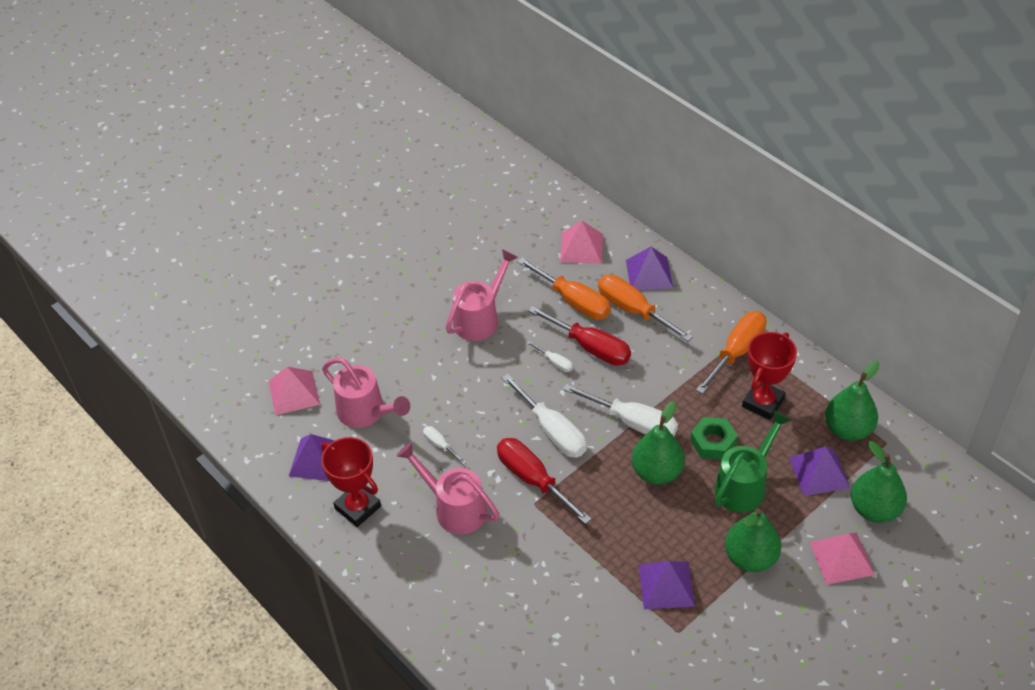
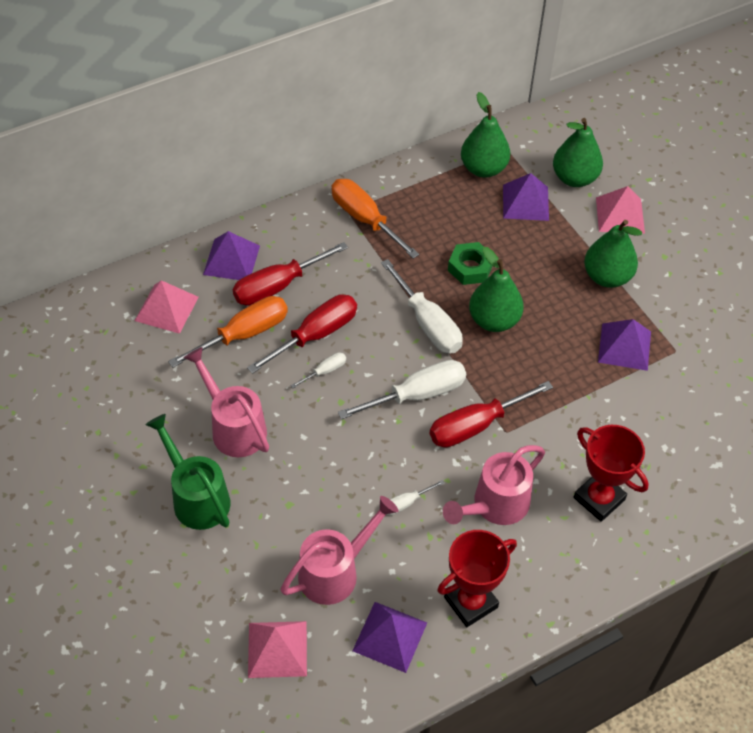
camera: 80 degrees left, 5 degrees up
(633, 310) = (277, 286): orange screwdriver -> red screwdriver
(633, 423) = (428, 324): white screwdriver -> white screwdriver turned 105 degrees clockwise
(745, 484) = (526, 258): green watering can -> green watering can (196, 496)
(763, 403) = (434, 218): red trophy -> red trophy (599, 499)

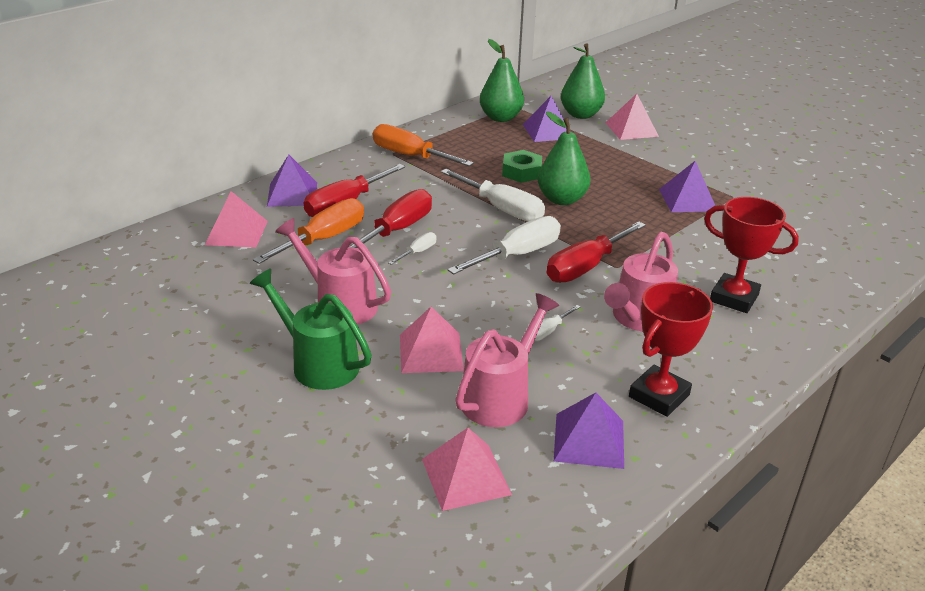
camera: 15 degrees left, 20 degrees down
(294, 506) = (431, 352): none -> pink pyramid
(607, 277) = (644, 163): green pear -> none

